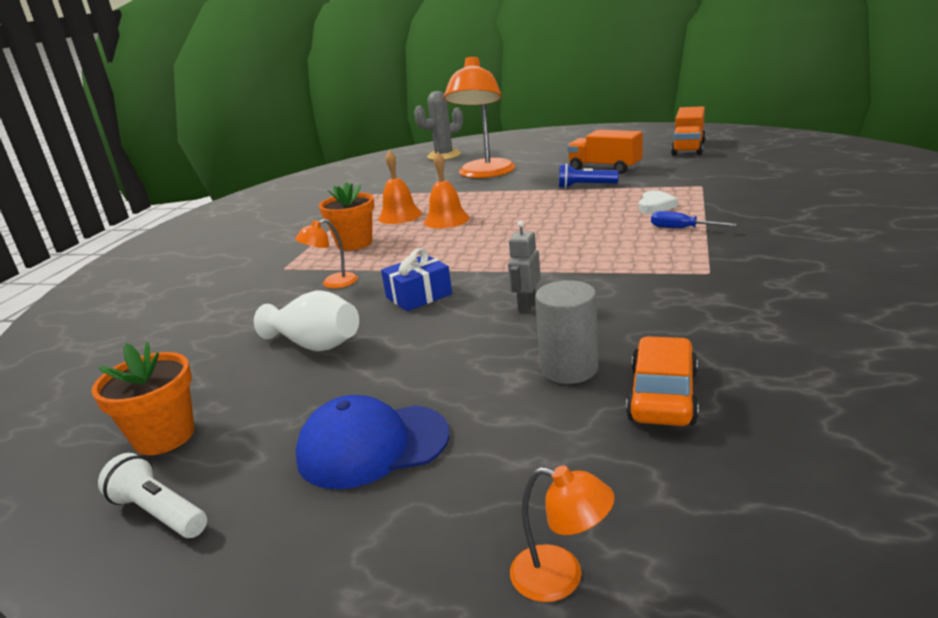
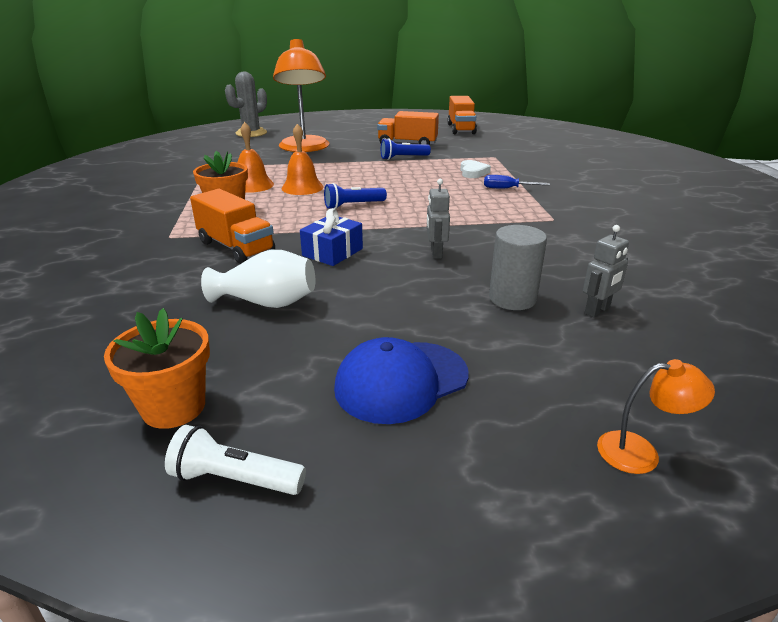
camera: 25 degrees left, 5 degrees up
(333, 283) = (236, 247): orange lamp -> orange truck
(482, 243) = (353, 205): none -> blue flashlight
(662, 396) = (597, 310): orange car -> grey robot

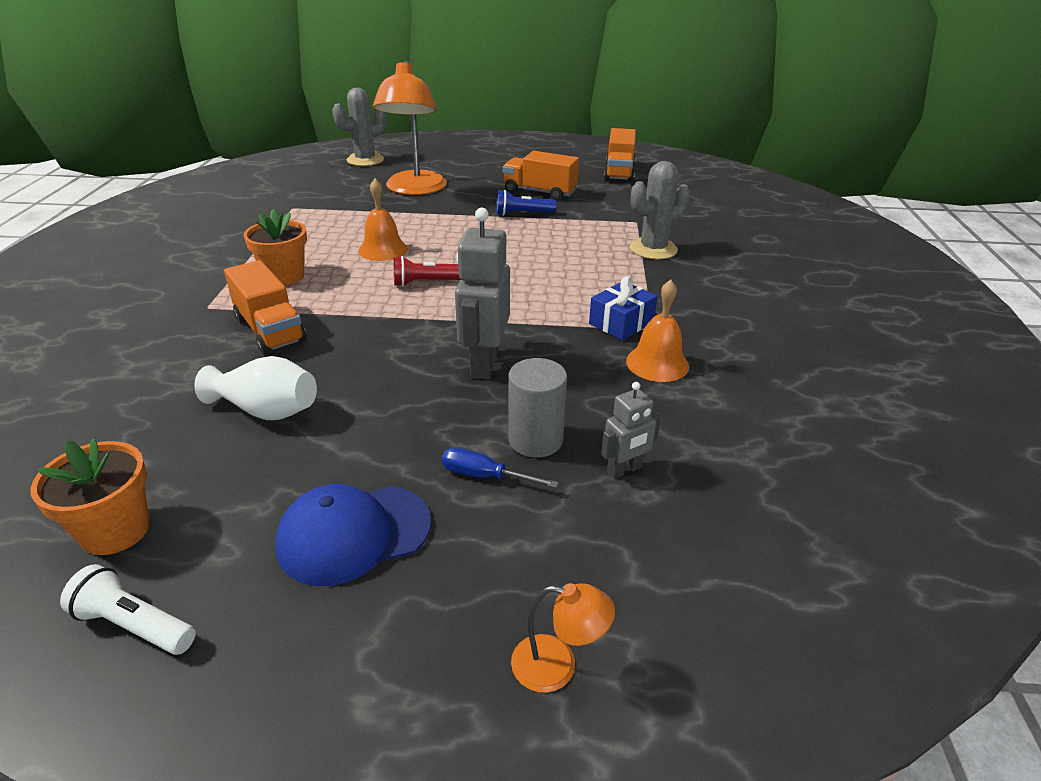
camera: 10 degrees right, 5 degrees up
(253, 185) = (329, 241): orange bell -> orange bell (657, 363)
(332, 252) = (369, 349): blue gift -> blue gift (621, 323)
(353, 205) = (426, 282): blue flashlight -> red flashlight
(436, 253) = (484, 363): grey robot -> grey robot, size x1.82
(473, 172) = (595, 244): white heart -> none
(507, 188) = (622, 274): blue screwdriver -> blue screwdriver (484, 476)
(519, 172) = (653, 249): none -> grey cactus

